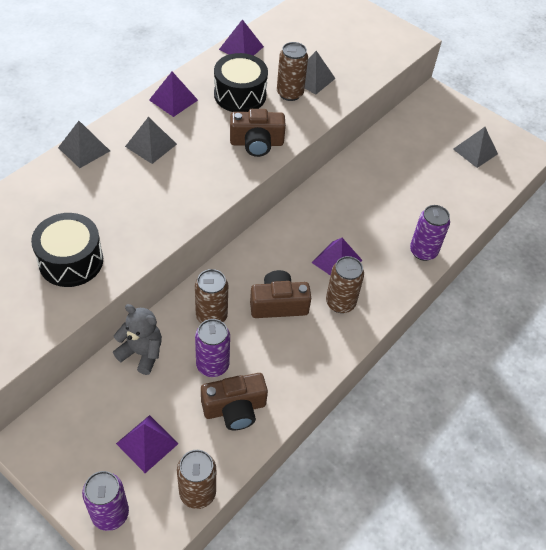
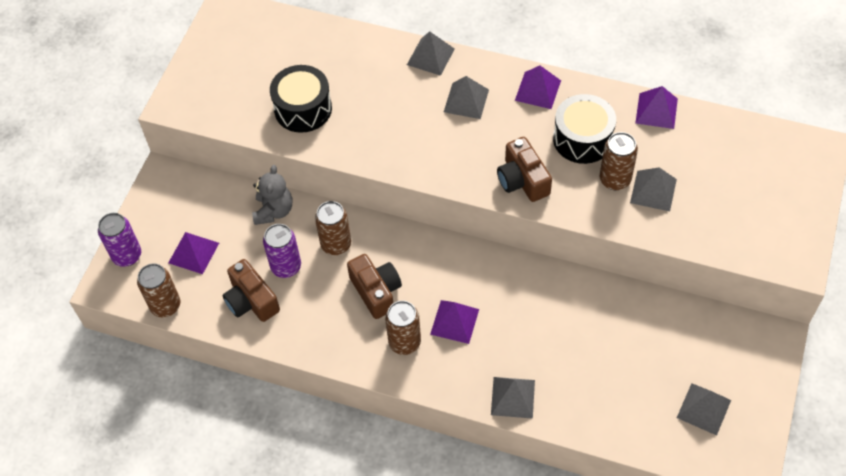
camera: 75 degrees right, 5 degrees up
(423, 251) = (512, 397): purple can -> grey pyramid

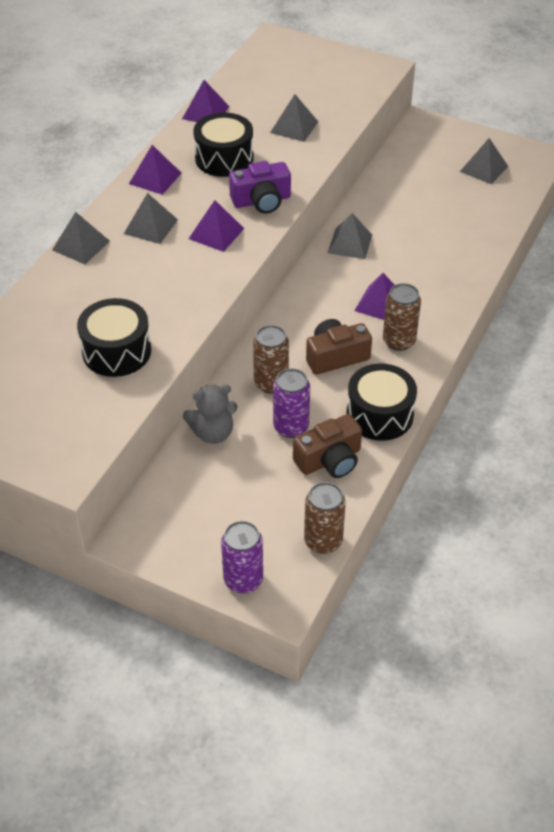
camera: 85 degrees left, 10 degrees down
(193, 253) = (254, 511): purple pyramid -> purple pyramid (216, 233)
(274, 211) = (213, 433): grey teddy bear -> grey teddy bear turned 150 degrees clockwise
(307, 334) = (379, 414): none -> black drum
(512, 397) = (465, 275): grey pyramid -> grey pyramid (350, 244)
(522, 180) = (261, 201): brown camera -> purple camera
(615, 180) = (276, 146): brown can -> none

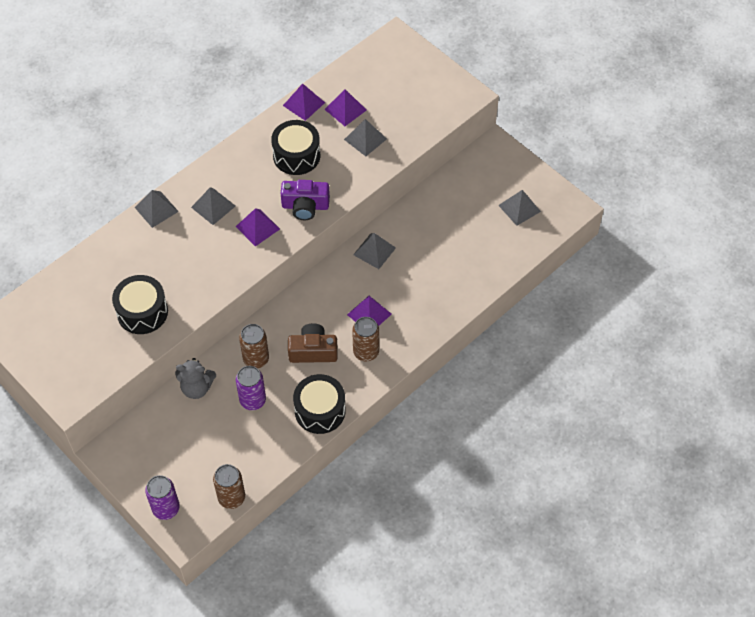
camera: 20 degrees right, 10 degrees up
(155, 178) = (236, 160): purple pyramid -> purple pyramid (345, 109)
(329, 460) = (266, 436): brown camera -> none

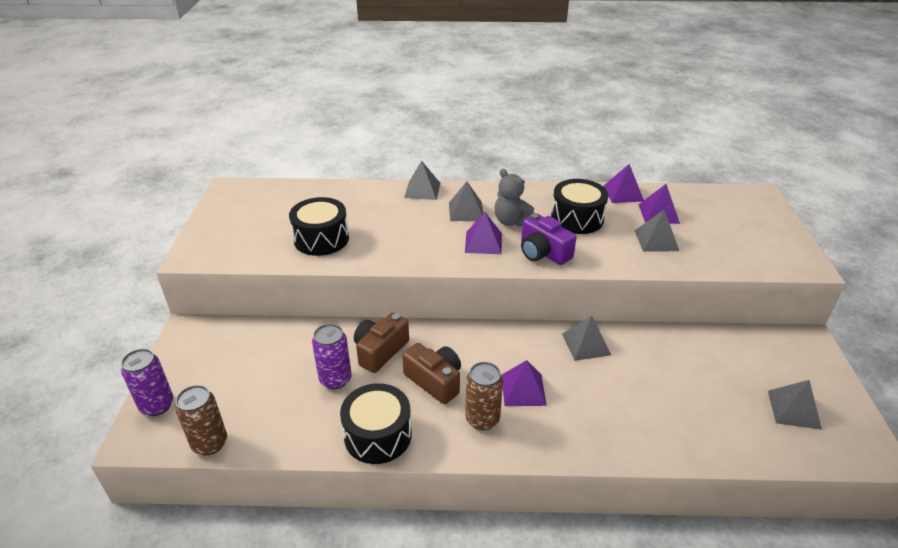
camera: 45 degrees right, 20 degrees down
(197, 388) = (309, 336): grey teddy bear -> grey teddy bear (511, 221)
(256, 359) = (380, 351): brown can -> brown camera

